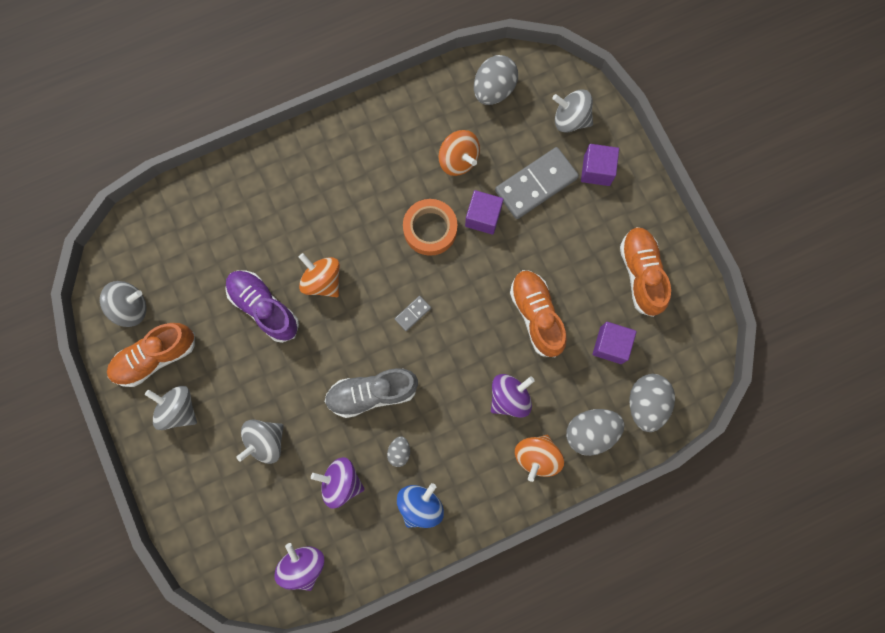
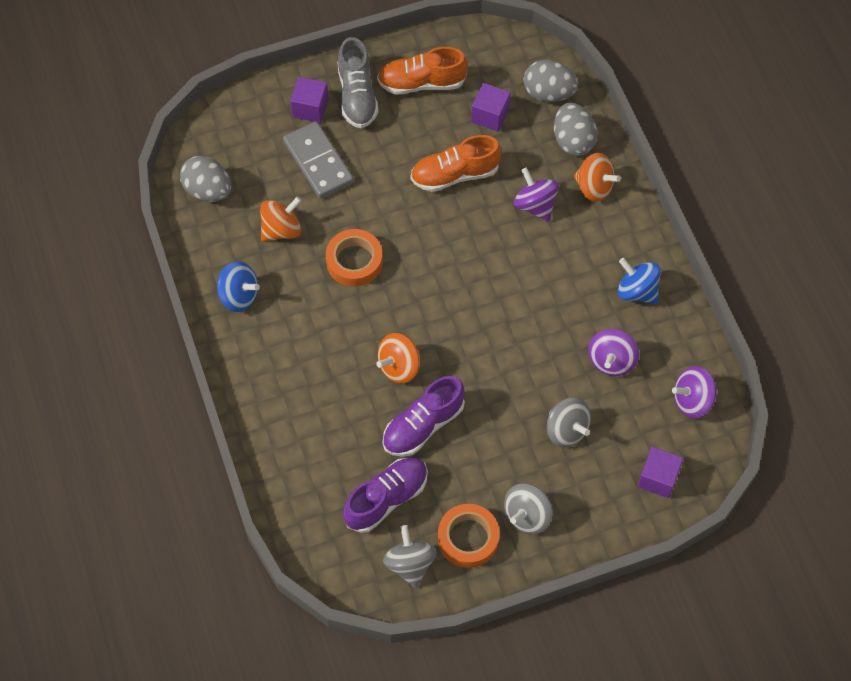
camera: 85 degrees left, 15 degrees down
(155, 357) = (468, 538): orange shoe -> orange tape
(191, 282) = (386, 499): none -> purple shoe
(372, 393) = (523, 327): grey shoe -> grey shoe (357, 96)
(385, 131) = (239, 296): none -> blue spinning top
(399, 452) = (583, 306): grey egg -> none
(412, 313) = (442, 284): grey domino -> none
(483, 217) = (347, 212): purple cube -> purple cube (658, 478)
(570, 119) = (252, 125): grey spinning top -> none

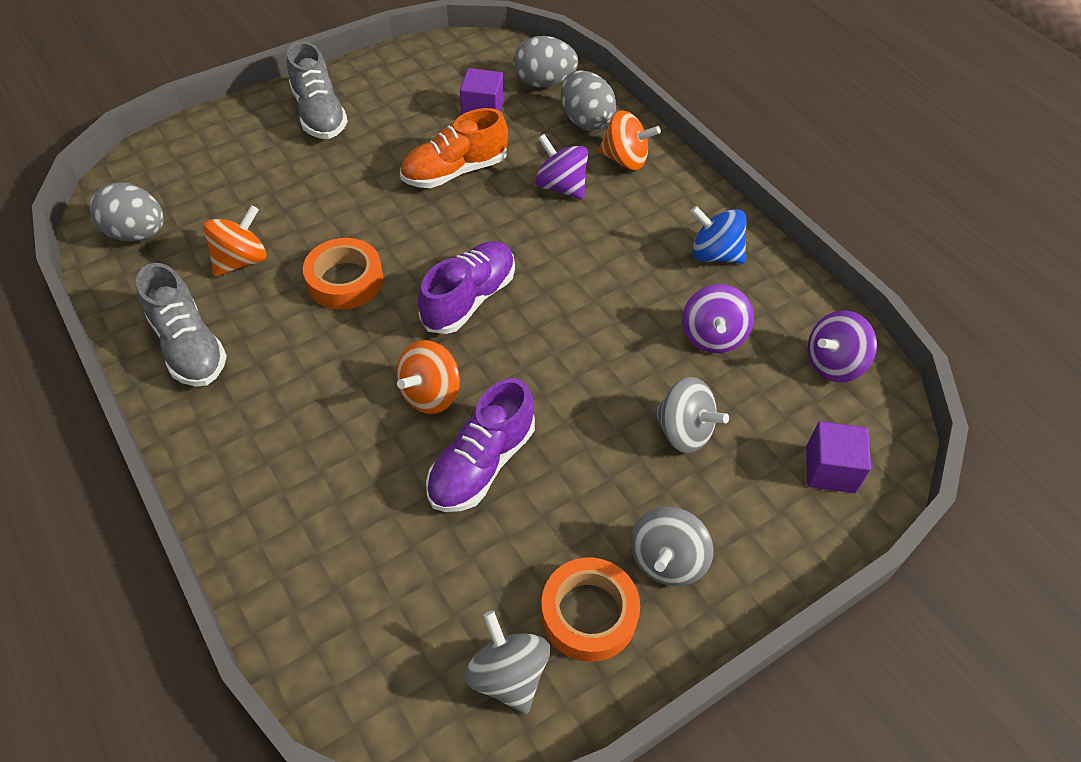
camera: 15 degrees left, 10 degrees down
(239, 296) = (189, 346): blue spinning top -> grey shoe
(310, 108) = (263, 133): purple cube -> none
(318, 162) = (281, 183): grey domino -> none
(386, 499) = (449, 580): purple shoe -> purple shoe (469, 299)
(421, 83) = (394, 92): orange shoe -> none

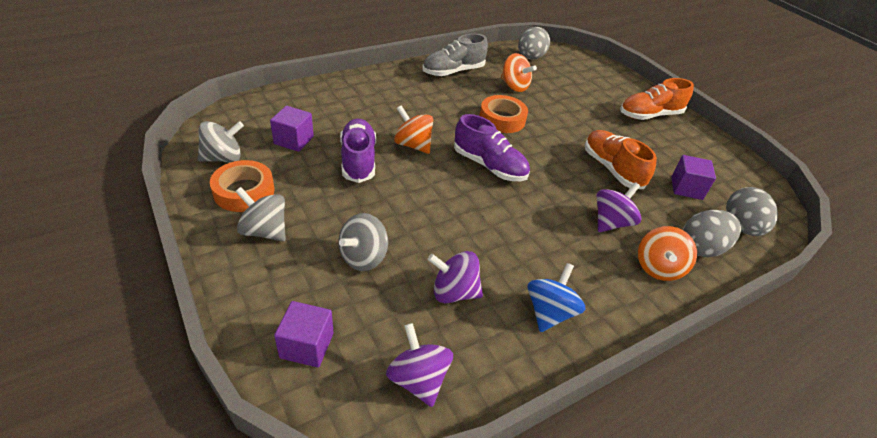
camera: 90 degrees right, 10 degrees down
(319, 114) = (649, 115): grey shoe -> orange shoe
(439, 571) = (294, 140): none -> purple cube
(481, 464) = (358, 160): purple shoe -> purple shoe turned 45 degrees clockwise

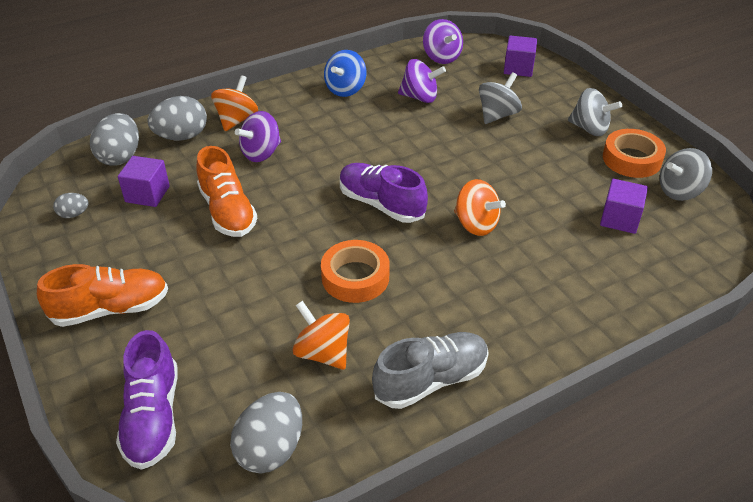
camera: 175 degrees left, 0 degrees up
(358, 160) = (534, 200): purple shoe -> purple shoe (153, 417)
(729, 175) = (74, 214): none -> grey egg

